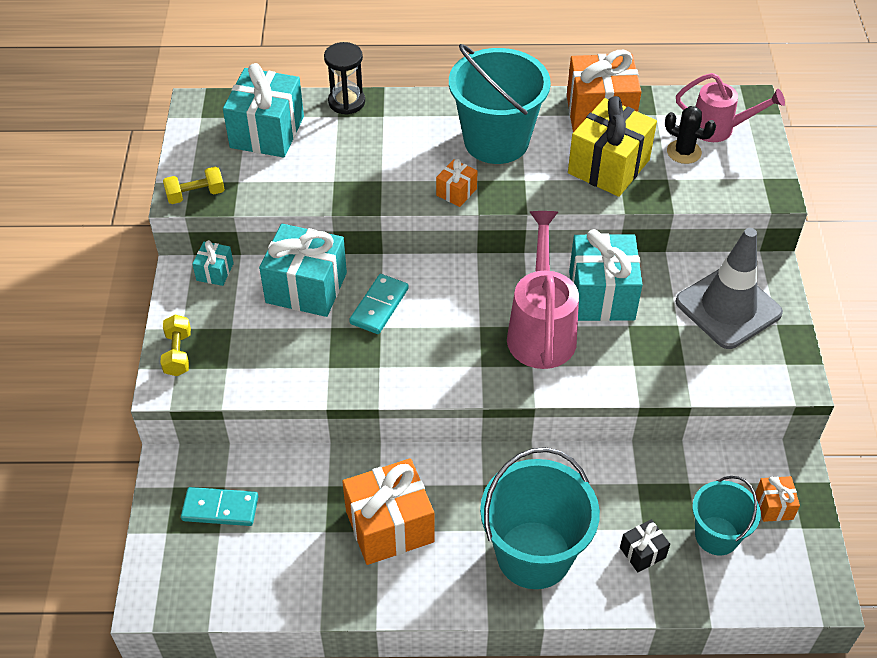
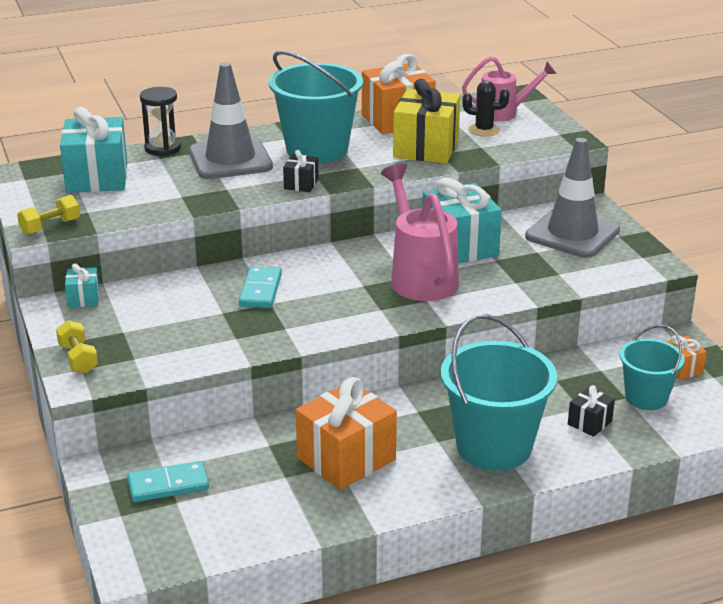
camera: 20 degrees left, 20 degrees down
(306, 288) = (182, 292): turquoise gift -> none
(404, 135) = (230, 159): none -> grey traffic cone
(456, 192) = (301, 184): orange gift -> black gift

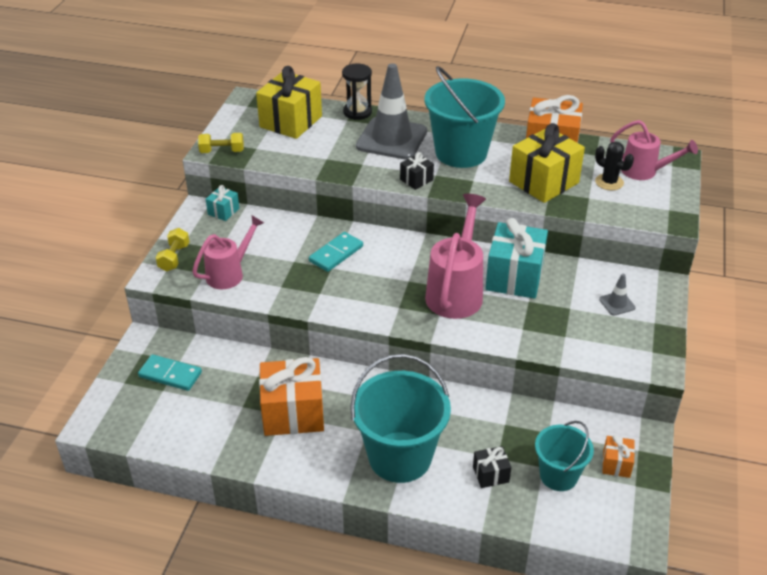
camera: 35 degrees right, 10 degrees up
(97, 177) = (291, 122): turquoise gift -> yellow gift
(163, 348) = (229, 273): none -> pink watering can
(572, 233) = (617, 303): grey traffic cone -> grey traffic cone, size x0.41

